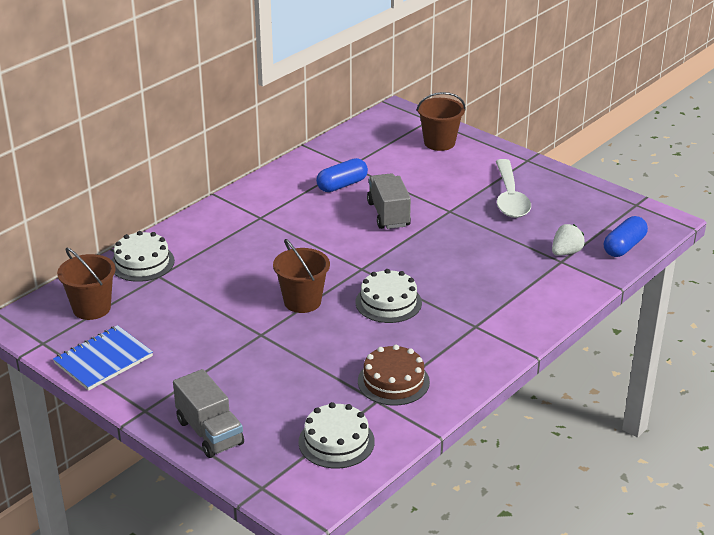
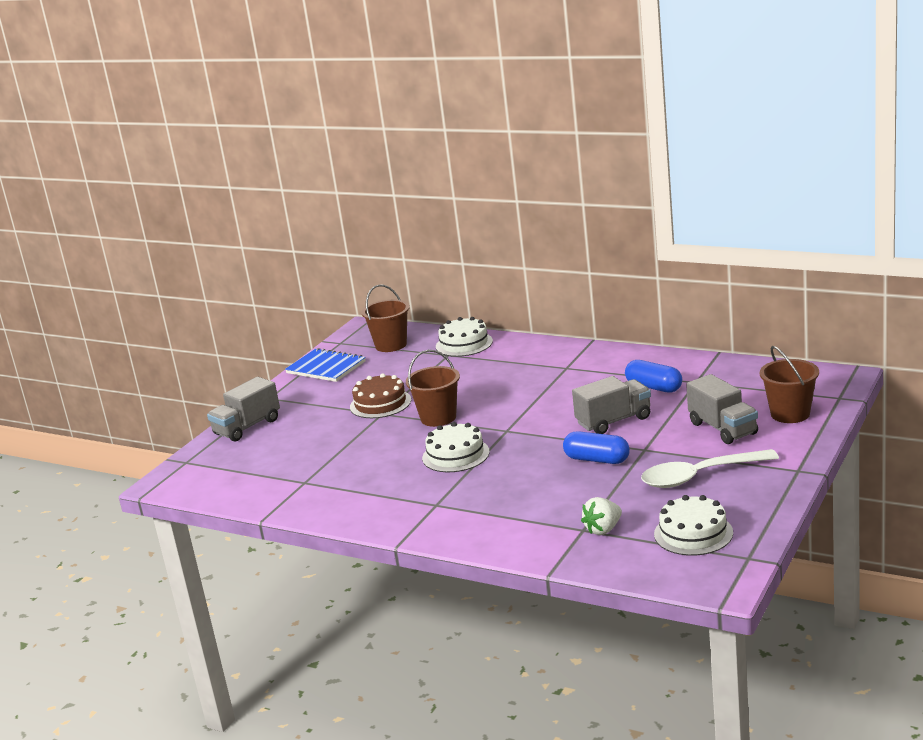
camera: 80 degrees right, 10 degrees down
(336, 441) = (245, 477): white cake -> white cake (693, 533)
(393, 381) = (334, 483): brown cake -> brown cake (380, 403)
(441, 172) = (723, 428): none -> grey truck
(566, 252) = (603, 529): white strawberry -> white strawberry turned 105 degrees clockwise
(624, 246) = (640, 564): blue capsule -> blue capsule (597, 459)

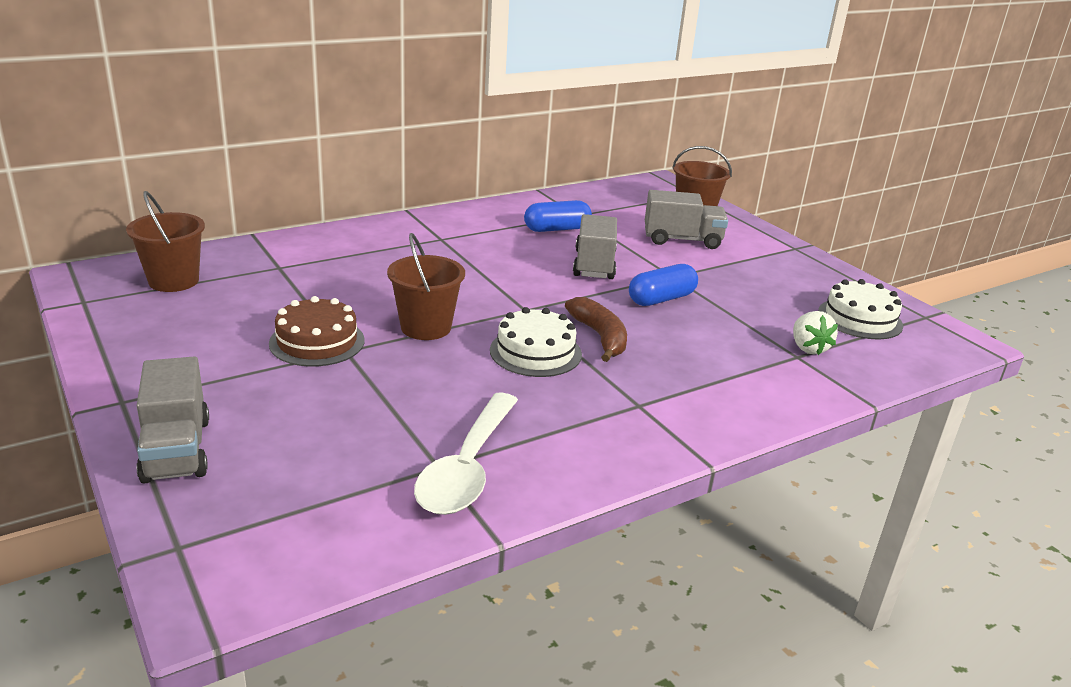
camera: 65 degrees left, 5 degrees up
(326, 367) = (131, 334): blue notebook -> none
(464, 344) = (273, 252): white cake -> none
(505, 463) = (600, 337): none -> brown banana
(700, 476) = (757, 278): white spoon -> white spoon (467, 467)

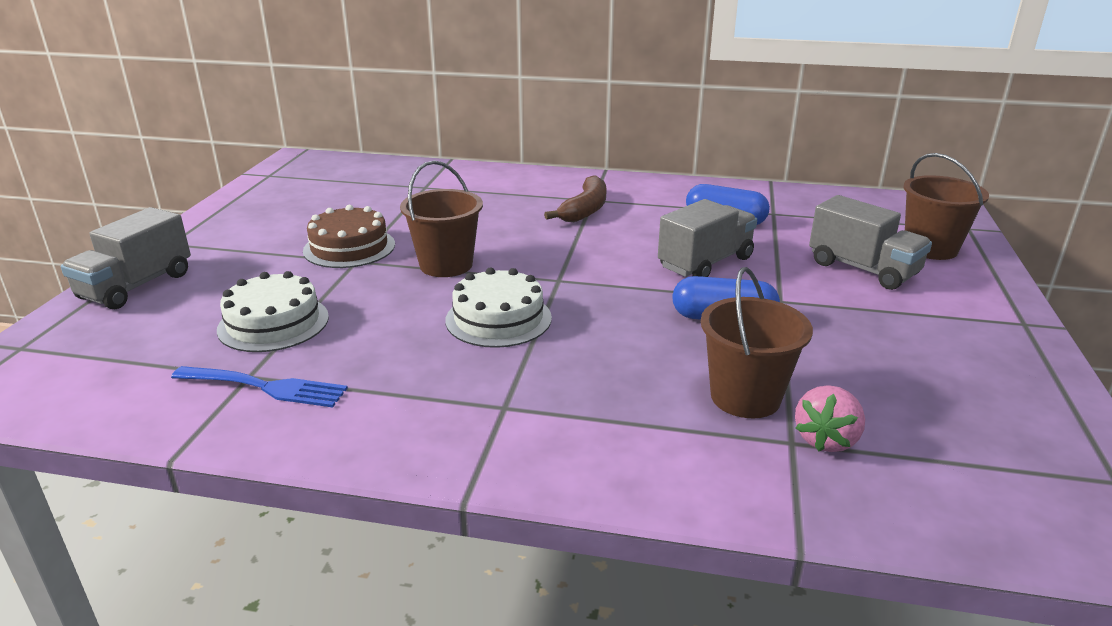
camera: 45 degrees right, 0 degrees up
(173, 281) = (341, 177): brown bucket -> brown bucket (745, 397)
(467, 467) = (265, 387): white spoon -> blue fork
(600, 337) = (586, 329): brown banana -> brown banana (585, 210)
(808, 348) = (826, 440): white strawberry -> pink strawberry
(860, 318) = (981, 438): white cake -> white cake (273, 323)

